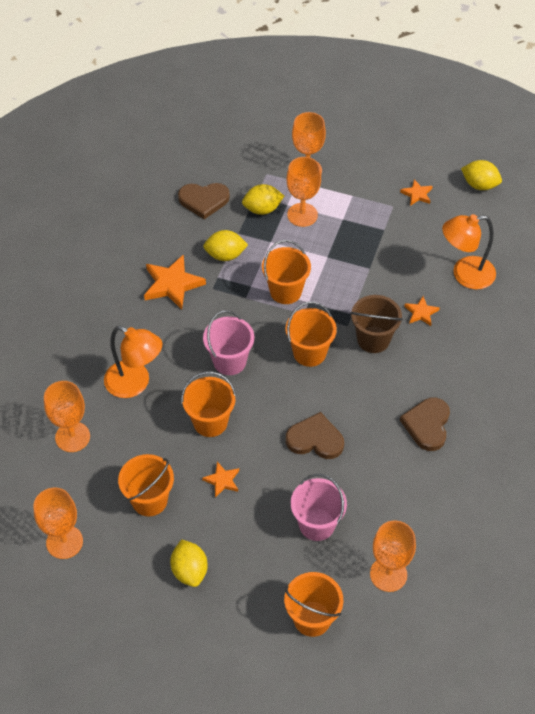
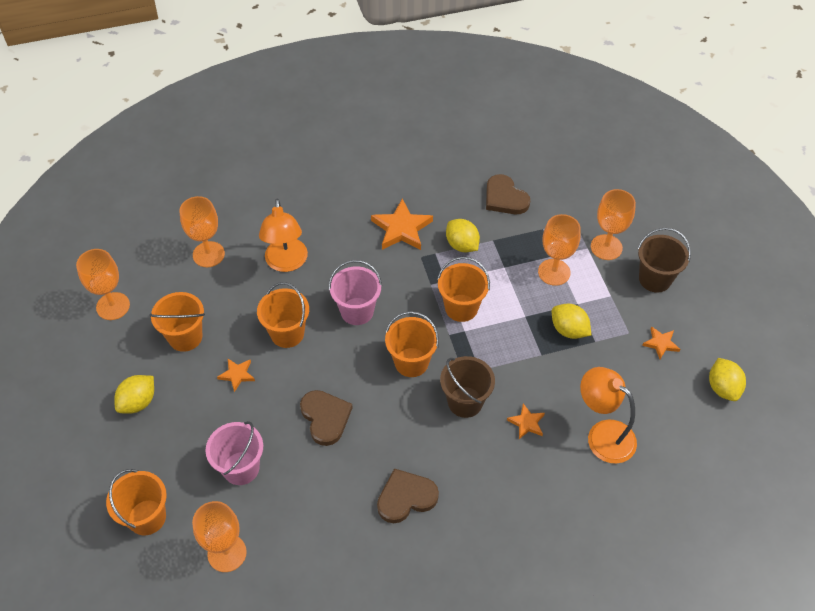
camera: 55 degrees right, 0 degrees up
(262, 209) = (533, 241): yellow lemon -> yellow lemon (568, 330)
(360, 161) = (655, 279): none -> brown bucket

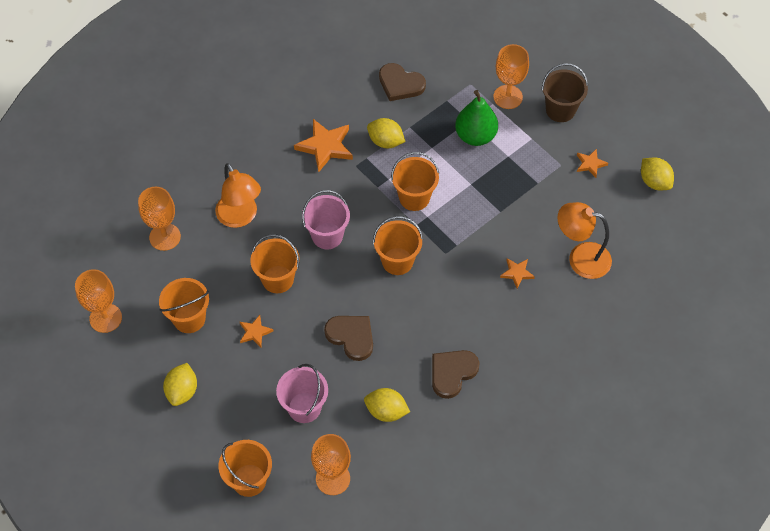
camera: 25 degrees left, 5 degrees up
(465, 402) = (459, 276): brown bucket -> none
(554, 272) = (475, 136): orange goblet -> green pear
(568, 330) = (512, 182): yellow lemon -> yellow lemon (386, 411)

